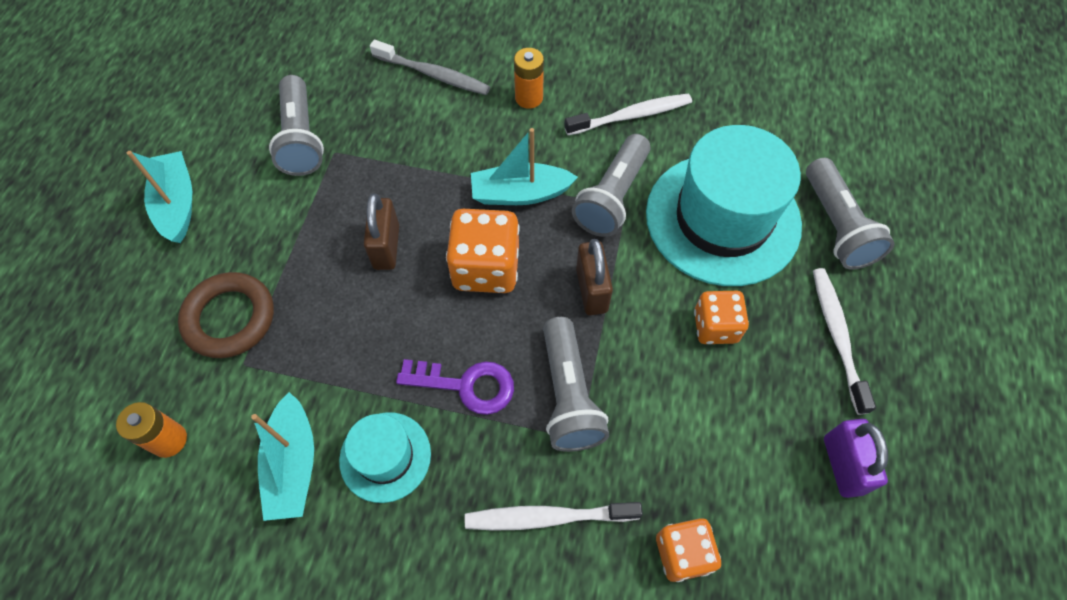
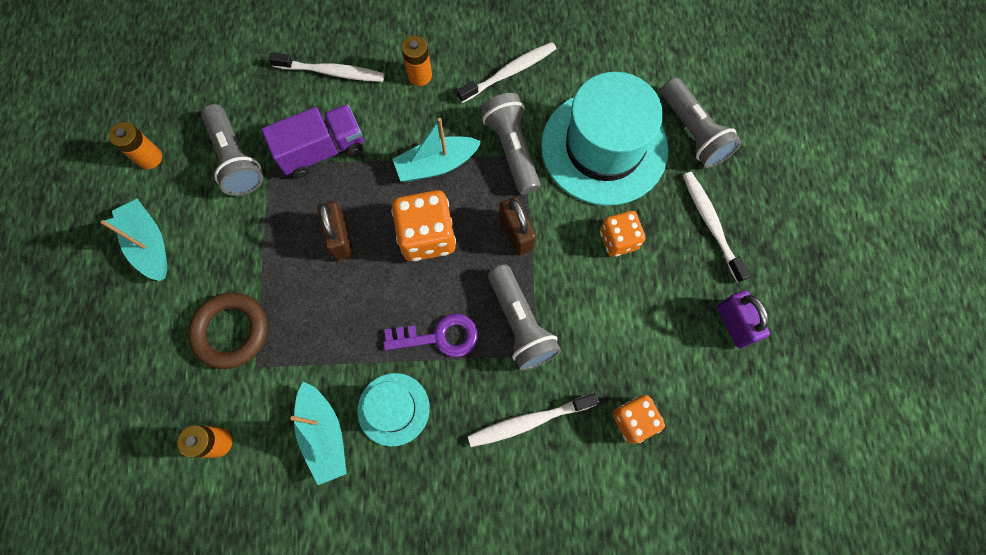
camera: 15 degrees left, 10 degrees up
(211, 117) = (149, 158): none -> orange battery
(397, 150) = (322, 150): none -> purple truck
(433, 74) = (332, 72): grey toothbrush -> white toothbrush
(612, 197) = (512, 149): grey flashlight -> grey flashlight turned 150 degrees clockwise

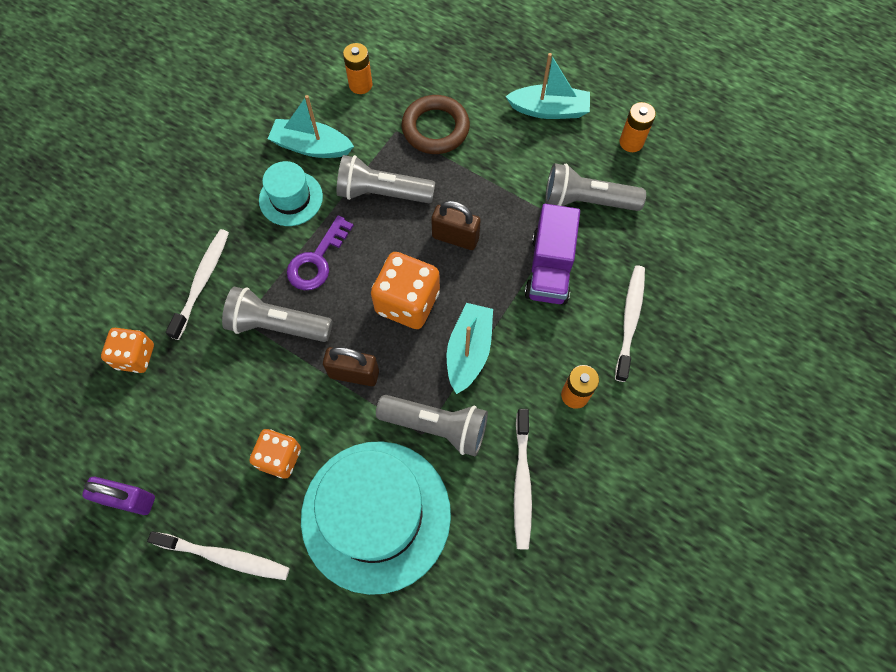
camera: 125 degrees right, 5 degrees down
(332, 72) = (629, 320): white toothbrush -> white toothbrush turned 150 degrees clockwise
(693, 132) = (325, 621): grey flashlight -> grey flashlight (382, 193)

